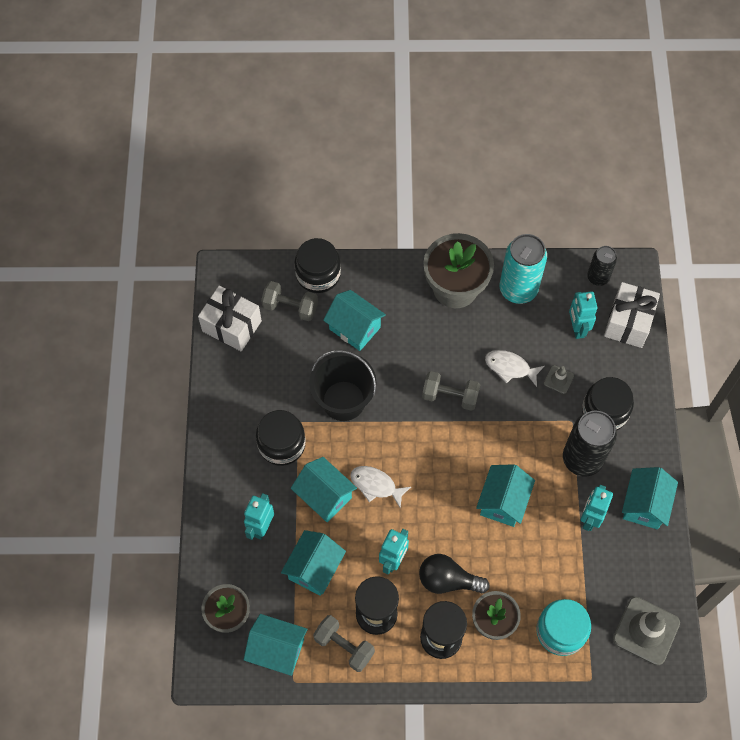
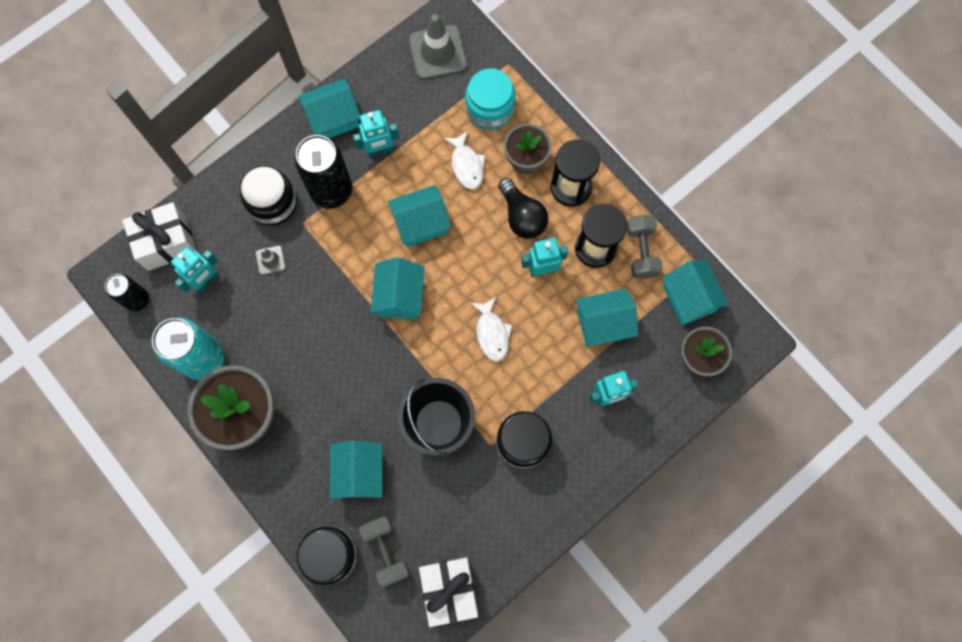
camera: 130 degrees left, 10 degrees up
(324, 496) = (537, 367): turquoise house -> turquoise house (400, 297)
(450, 396) = (359, 337): grey dumbbell -> none
(510, 367) = (291, 308): white fish -> white fish (466, 165)

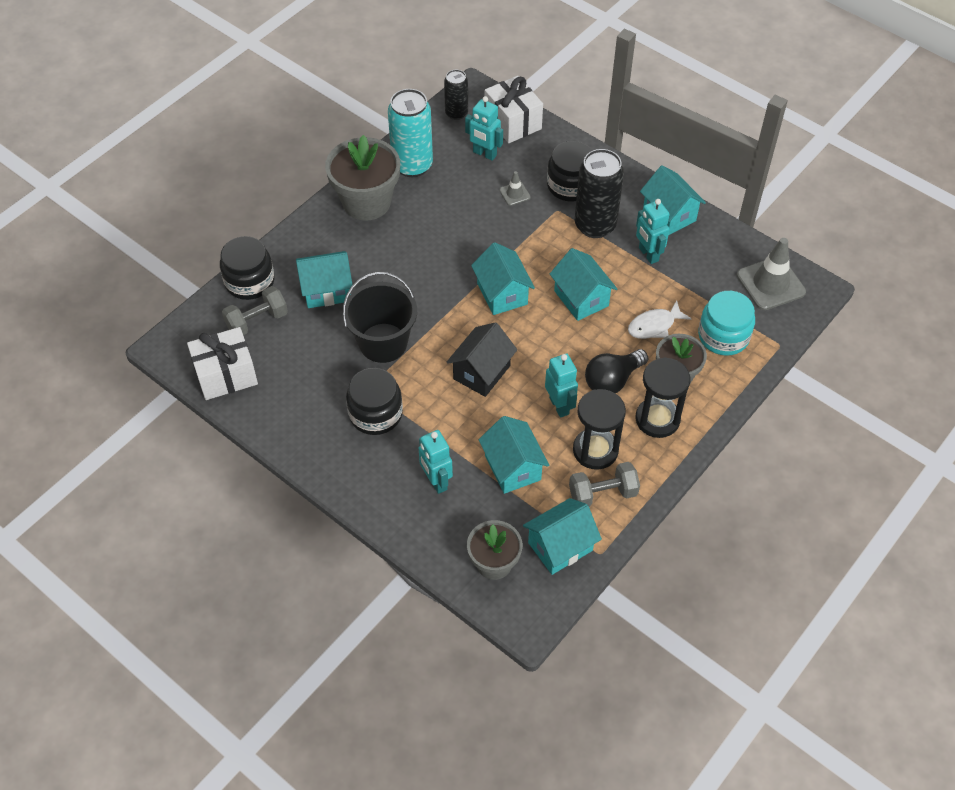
camera: 80 degrees right, 20 degrees down
(400, 297) = (502, 294): turquoise house -> turquoise house turned 75 degrees clockwise
(492, 333) = (482, 372): white fish -> black house

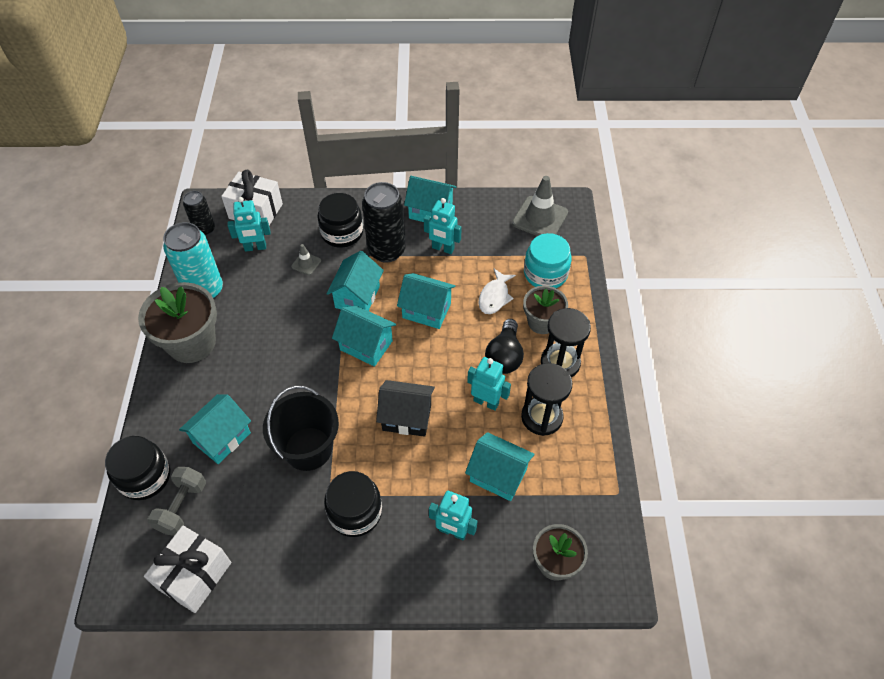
camera: 40 degrees left, 0 degrees up
(482, 372) = (407, 417): black house -> black house turned 75 degrees counterclockwise
(560, 546) = (587, 510): turquoise house -> turquoise house (357, 297)
(602, 494) = (577, 446): grey dumbbell -> none

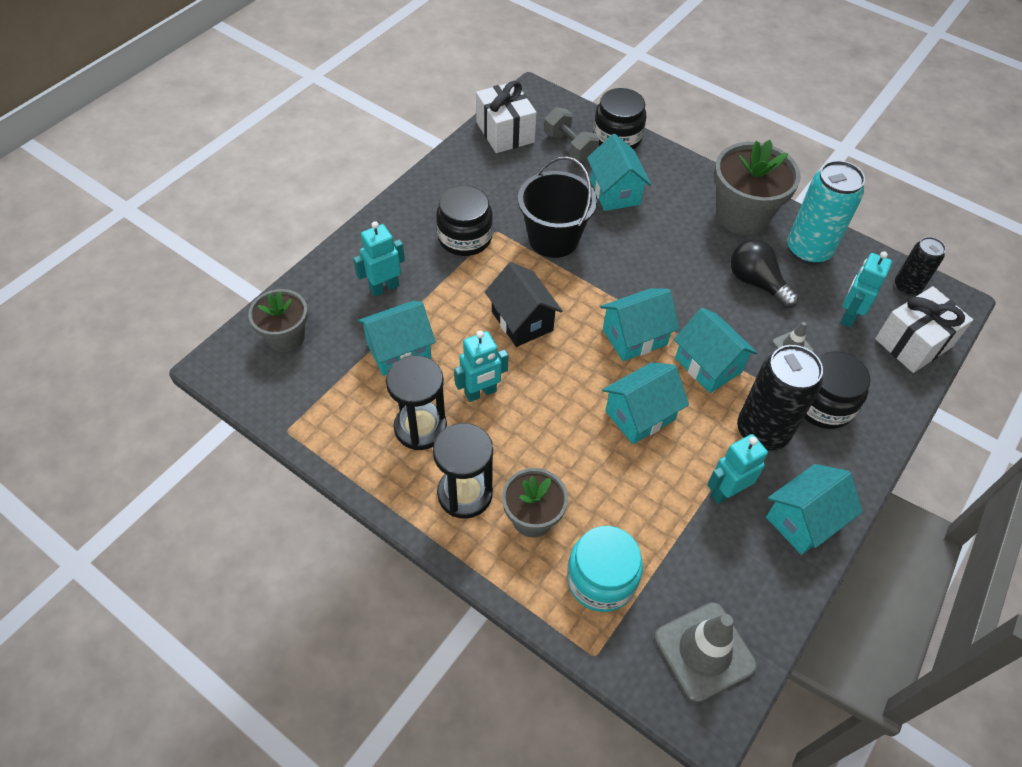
camera: 125 degrees right, 0 degrees up
(407, 417) = (522, 321): black house -> black house turned 75 degrees counterclockwise
(494, 297) = (608, 495): white fish -> none
(504, 356) = (519, 447): black light bulb -> black light bulb (756, 283)

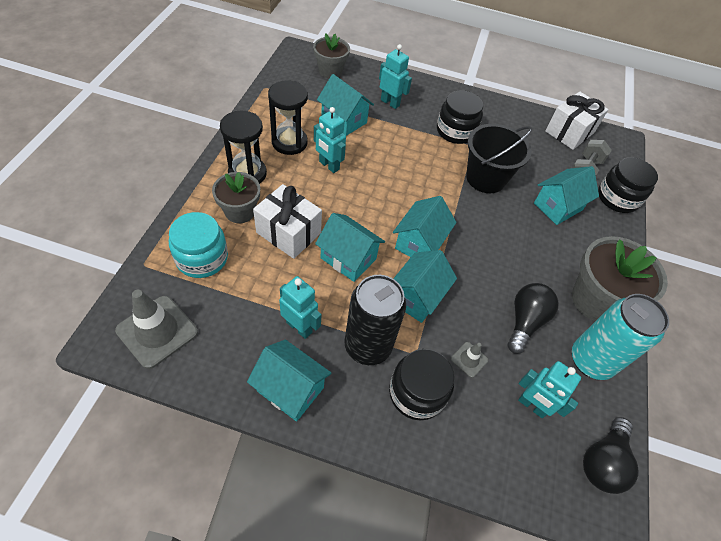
camera: 65 degrees right, 0 degrees up
(522, 321) = (399, 175): black house -> none
(634, 337) = (420, 243): turquoise house -> turquoise house turned 75 degrees clockwise
(848, 315) = (532, 406): turquoise robot -> turquoise robot turned 150 degrees counterclockwise
(907, 287) = (602, 461): black can -> black light bulb
(913, 343) = (532, 474): white gift -> white gift (288, 233)

